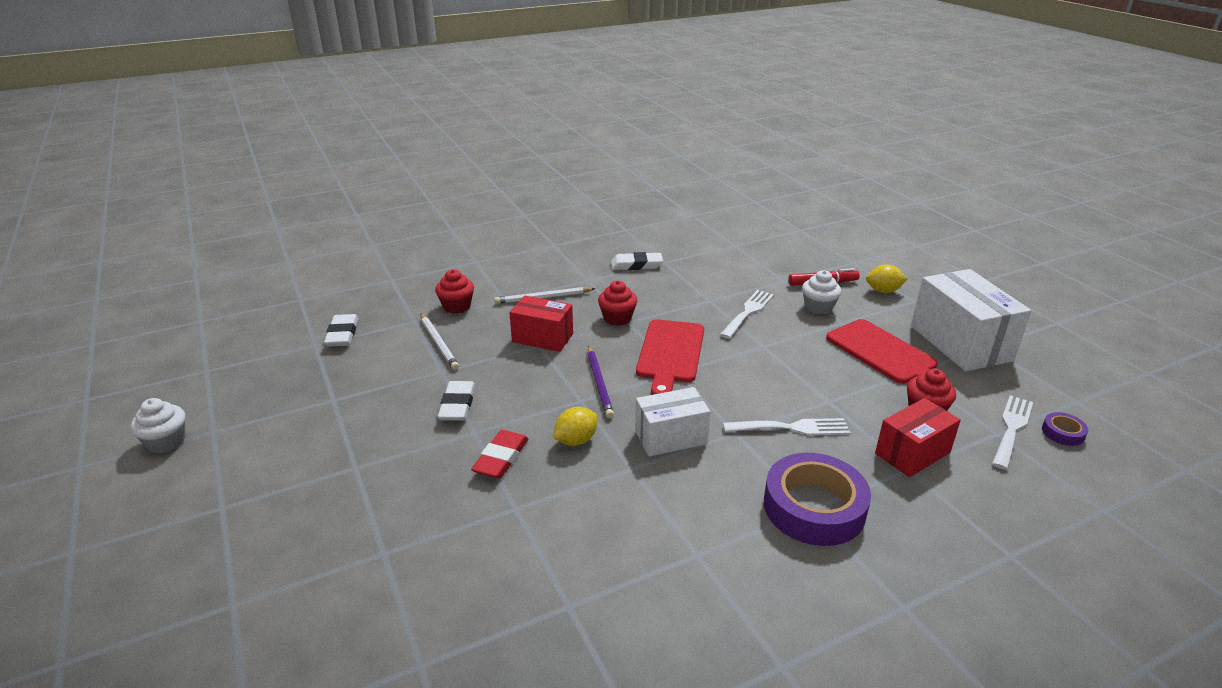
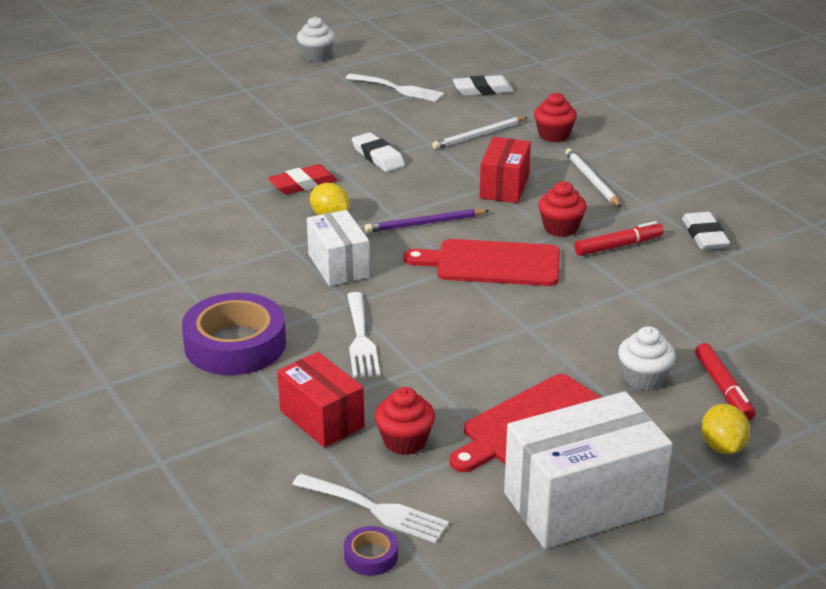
camera: 85 degrees right, 0 degrees up
(457, 405) = (378, 156): white eraser -> white eraser turned 60 degrees clockwise
(501, 458) = (303, 184): red eraser -> red eraser turned 45 degrees counterclockwise
(647, 298) = (618, 246): none -> red marker
(748, 312) = (609, 319): white fork -> white fork (398, 89)

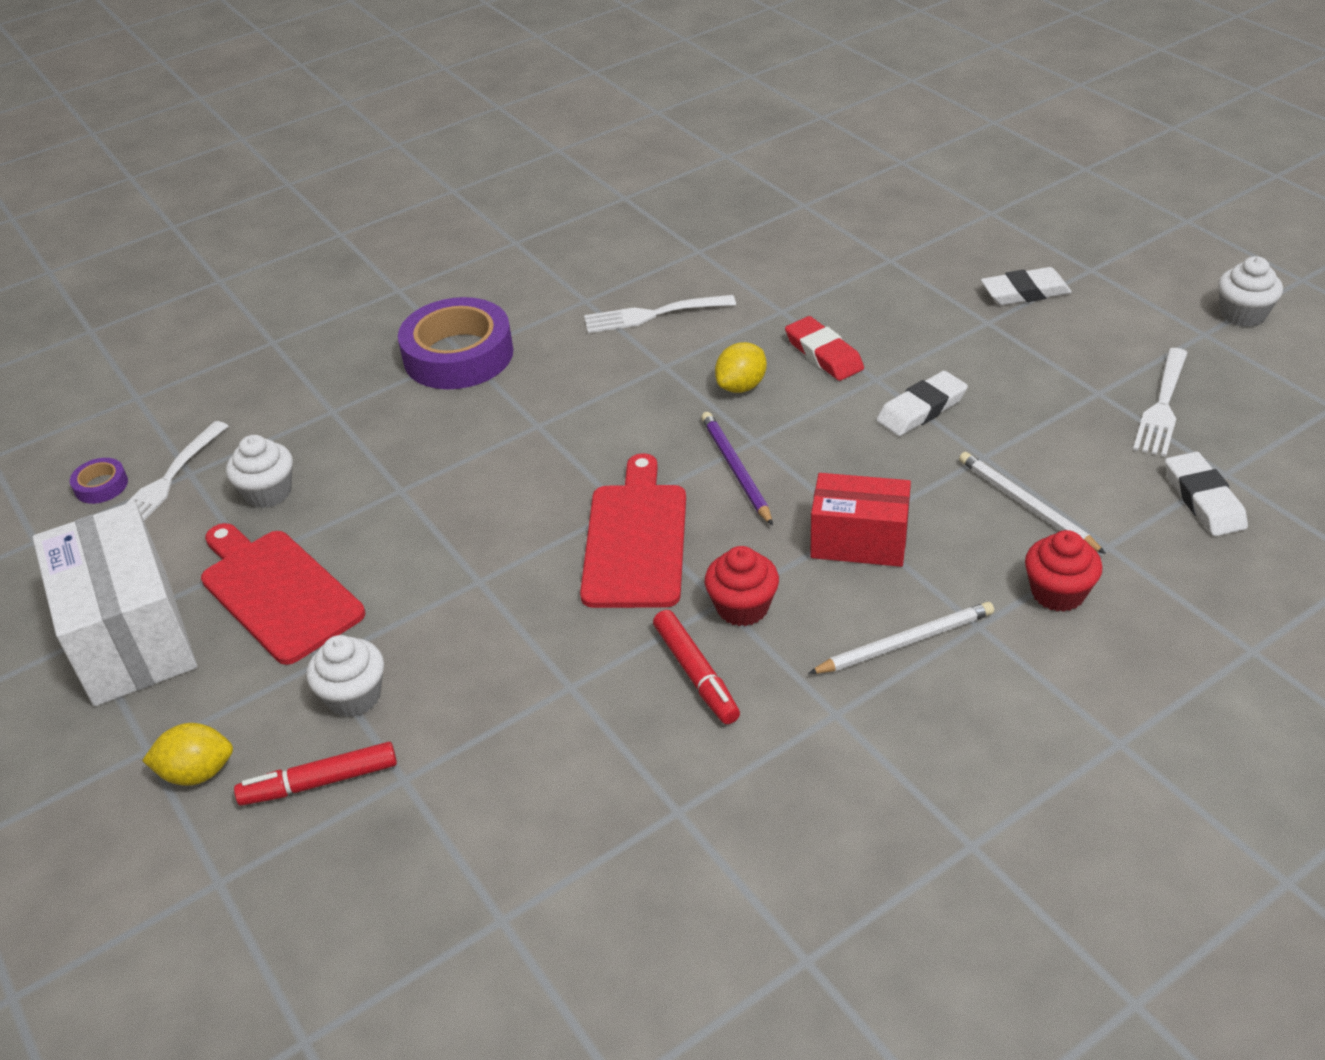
camera: 90 degrees right, 10 degrees up
(321, 419) = (318, 430): red box -> none
(338, 266) = (622, 407): white box -> none
(361, 339) = (462, 441): white fork -> white fork (652, 315)
(405, 441) = (268, 492): red cupcake -> white cupcake
(704, 235) = (741, 786): white eraser -> white eraser (1025, 292)

